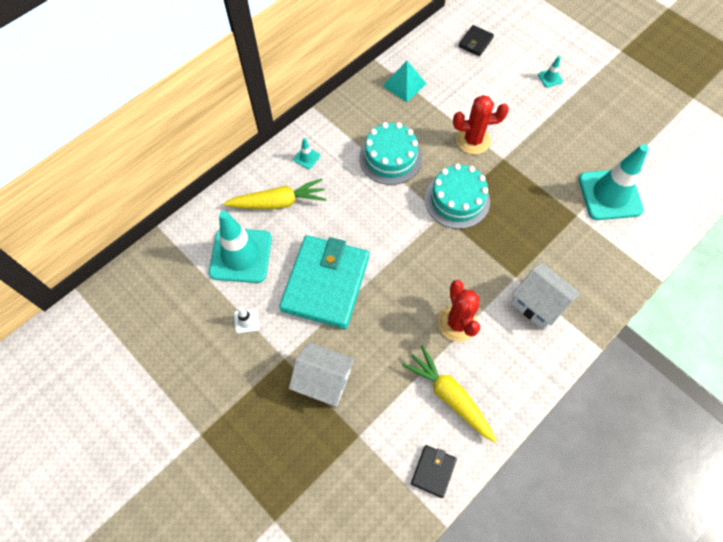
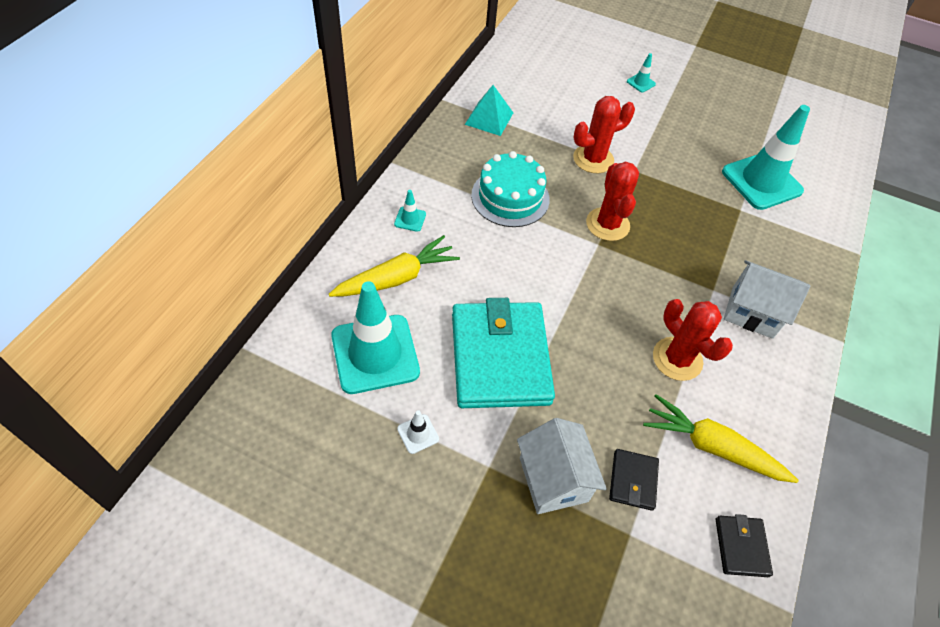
camera: 25 degrees left, 10 degrees down
(323, 381) = (553, 479): white house -> white house turned 75 degrees clockwise
(457, 200) = (607, 224): turquoise cake -> red cactus
(475, 42) = (546, 63): black wallet -> black wallet (633, 481)

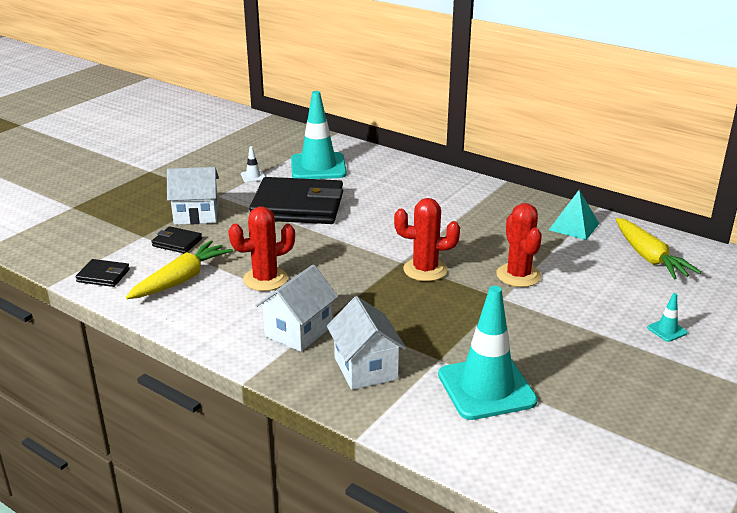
camera: 105 degrees right, 25 degrees down
(397, 278) = (381, 176): yellow carrot -> yellow carrot (649, 257)
(410, 219) = (440, 184): turquoise traffic cone -> none
(500, 358) = (298, 206): turquoise wallet -> black wallet
(510, 197) = (463, 226): turquoise cake -> none
(778, 256) = (365, 368): none -> white house

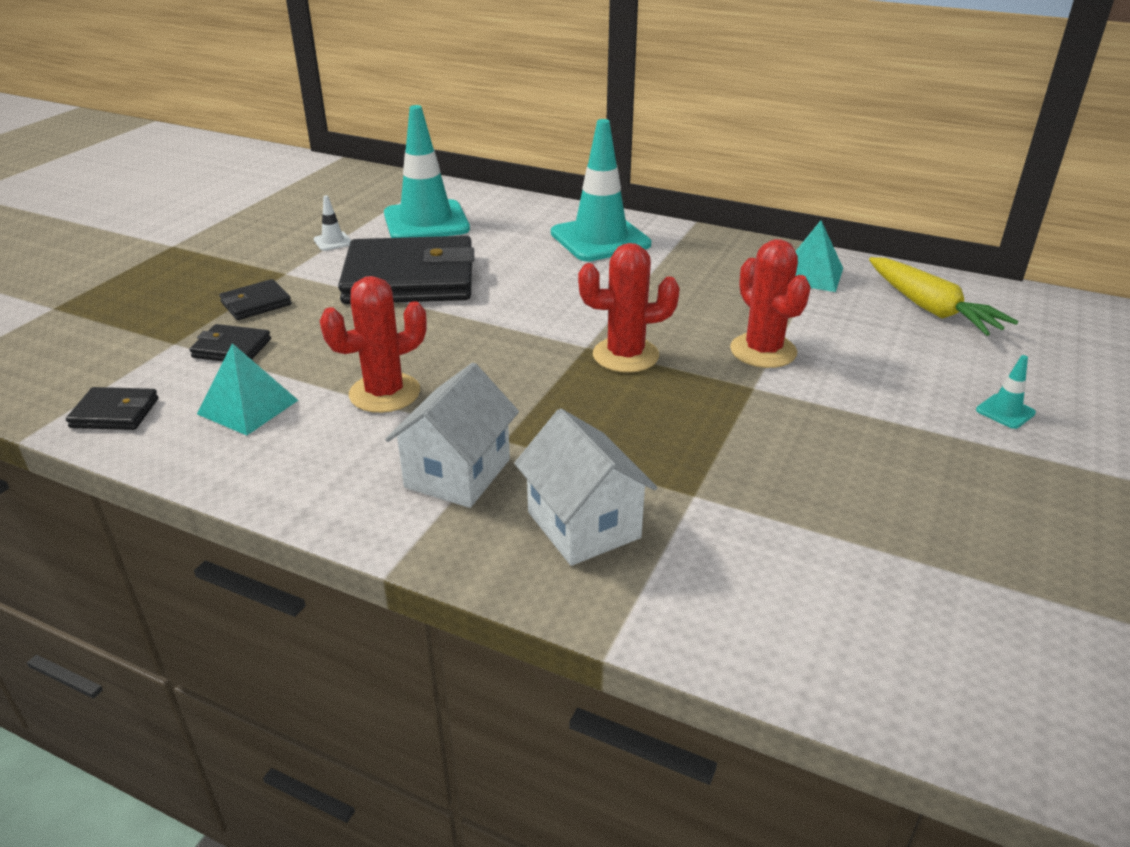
camera: 10 degrees left, 5 degrees up
(181, 279) = (248, 407): yellow carrot -> turquoise pyramid
(196, 215) = (256, 303): white house -> black wallet
(486, 388) = (784, 535): turquoise traffic cone -> turquoise traffic cone (600, 239)

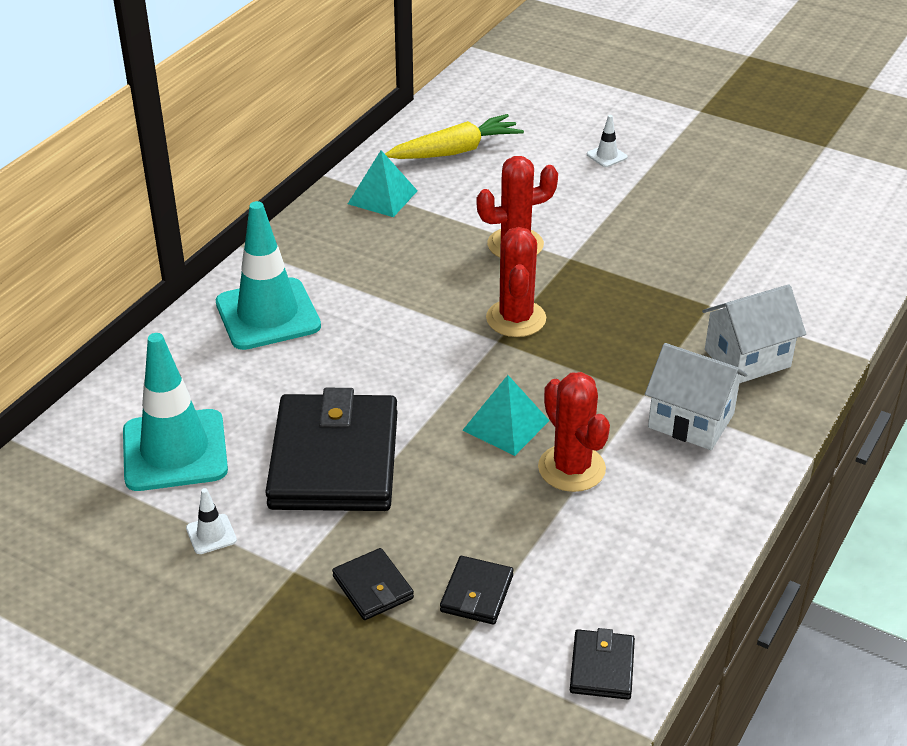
camera: 85 degrees left, 5 degrees up
(248, 407) = (592, 563): turquoise pyramid -> turquoise pyramid (506, 425)
(1005, 411) = (607, 156): turquoise traffic cone -> white traffic cone

